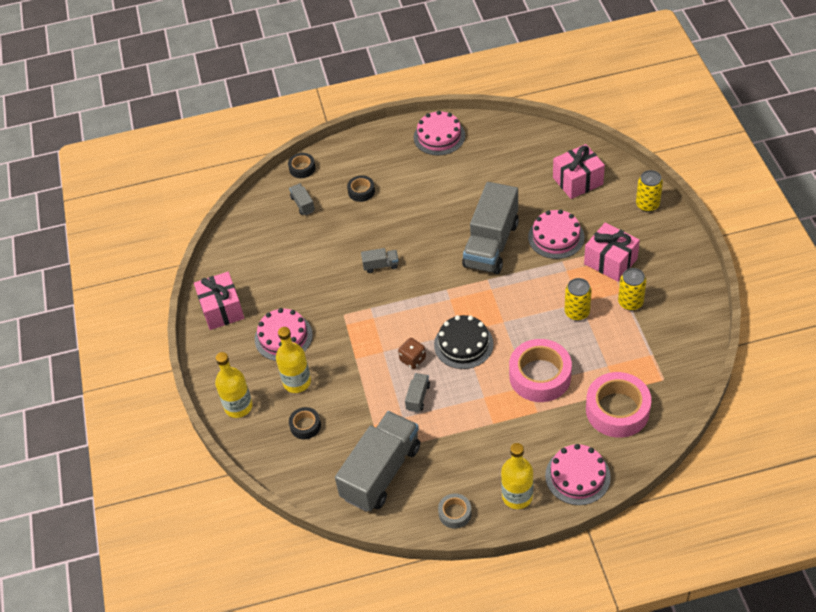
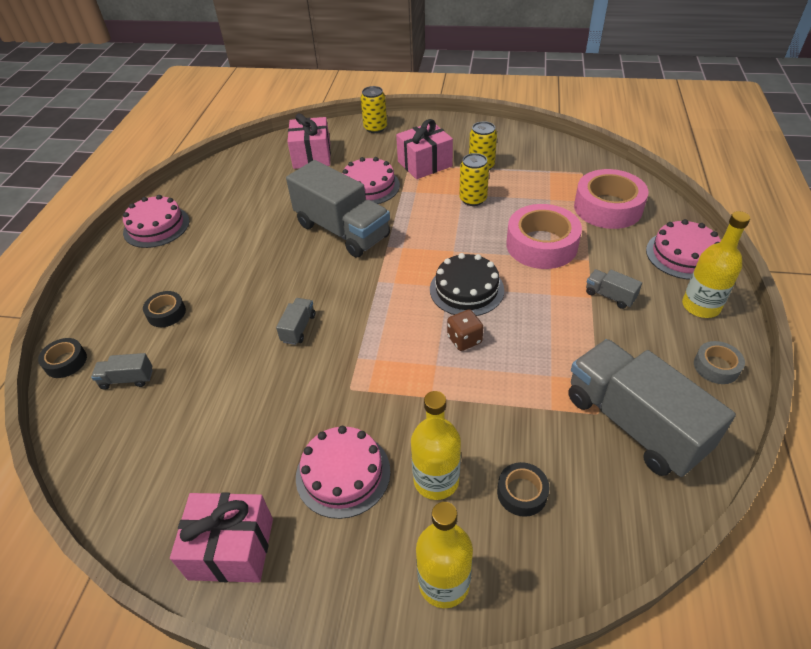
camera: 70 degrees left, 5 degrees down
(418, 397) = (525, 351): grey truck -> grey truck (610, 296)

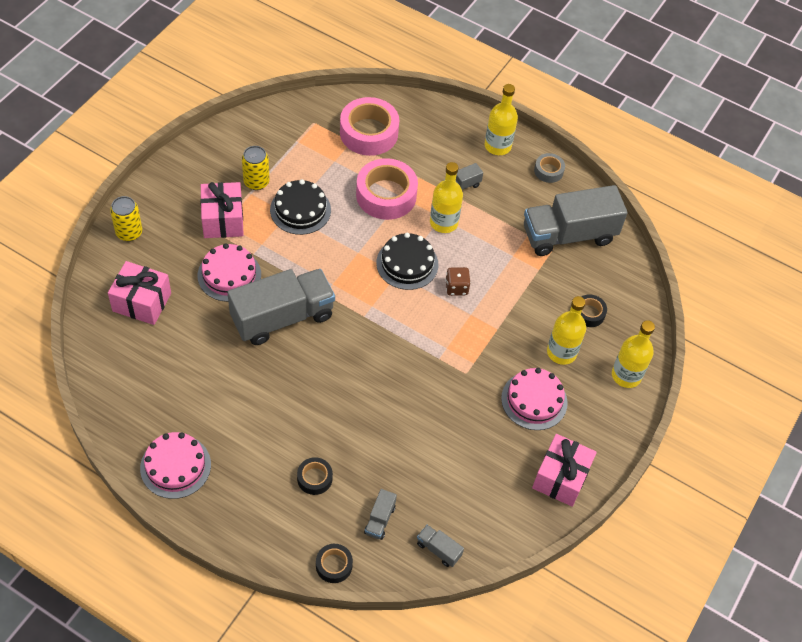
camera: 75 degrees left, 10 degrees up
(298, 328) = (387, 386): grey truck -> grey truck (438, 549)
(473, 199) = (300, 210): yellow can -> black cake
(545, 299) = (443, 222): none -> yellow bottle
(683, 255) = (446, 123): pink cake -> none

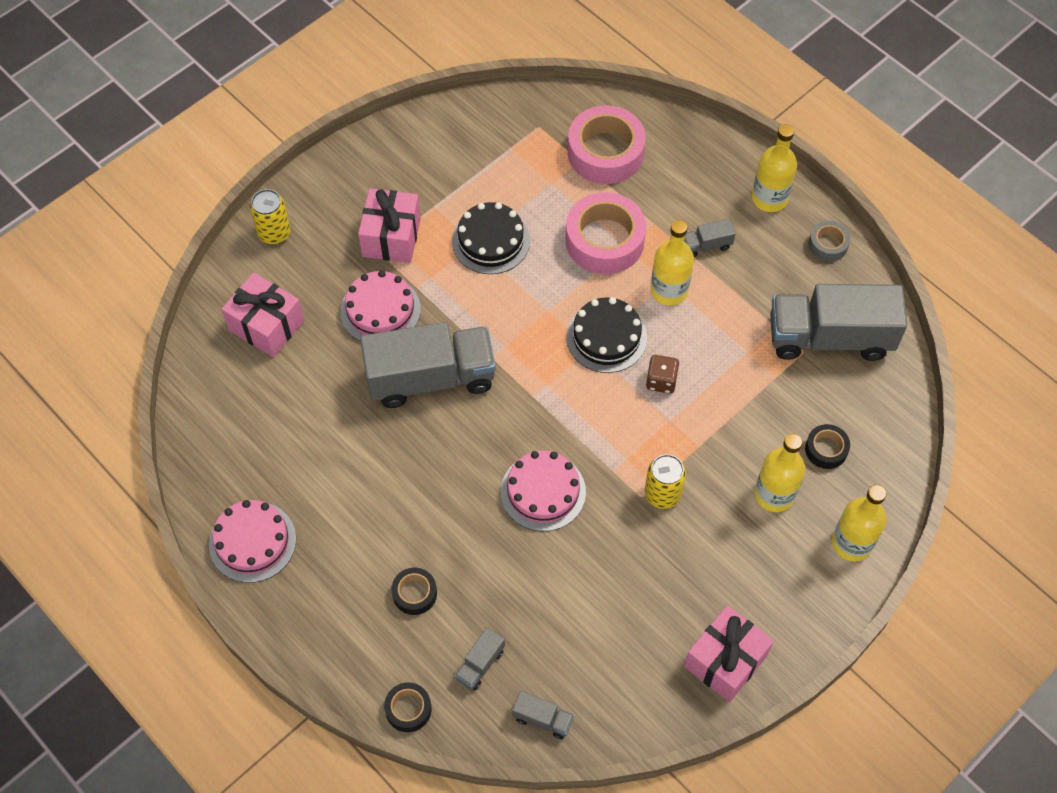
camera: 20 degrees right, 5 degrees up
(256, 182) = (446, 194): yellow can -> yellow can (662, 494)
(438, 549) = (542, 719): grey truck -> grey truck turned 150 degrees clockwise
(534, 400) = (720, 551): pink cake -> pink cake (543, 491)

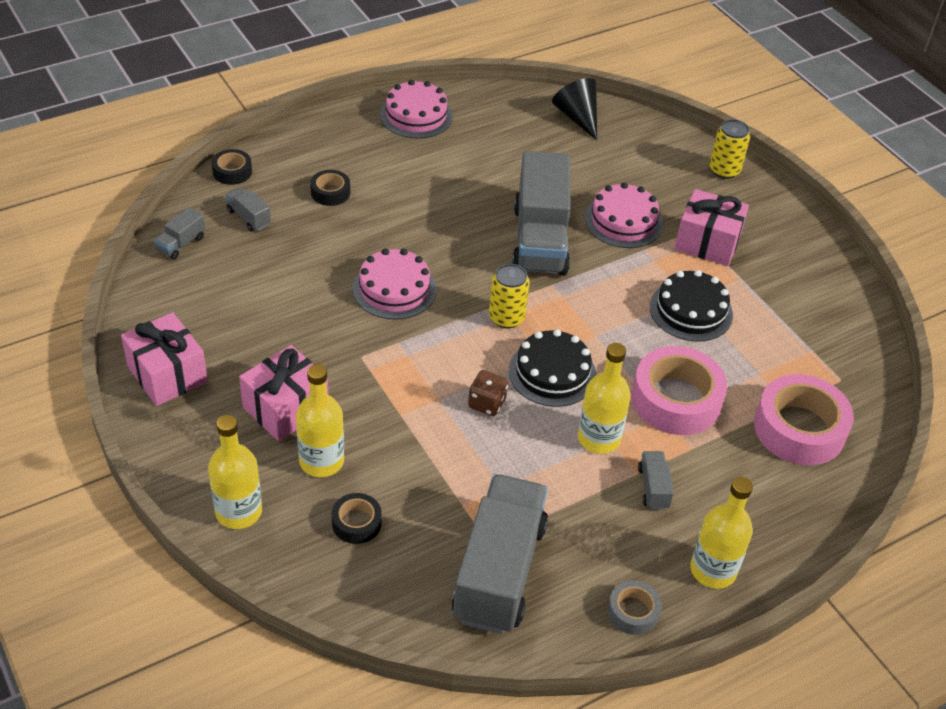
camera: 100 degrees right, 15 degrees down
(216, 377) = (577, 117): none -> black cone
(266, 325) = (623, 151): pink gift -> pink gift (286, 408)
(662, 494) = (358, 372): yellow can -> yellow can (506, 318)

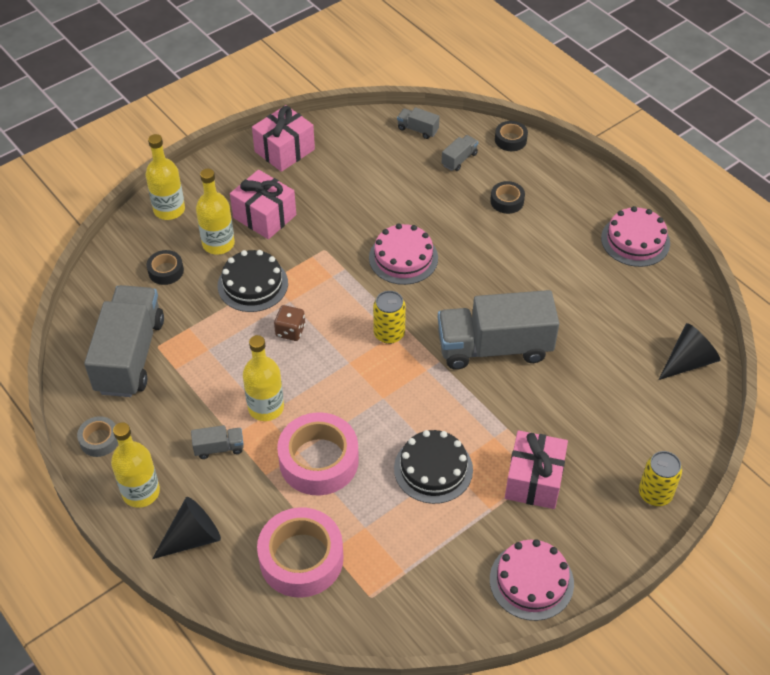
camera: 85 degrees right, 5 degrees up
(499, 571) = (130, 356): grey truck -> grey truck turned 90 degrees counterclockwise
(552, 373) = (332, 370): black cake -> black cake (252, 284)
(623, 221) = (542, 409): pink cake -> pink cake (531, 581)
(775, 523) = (192, 538): none -> black cone

